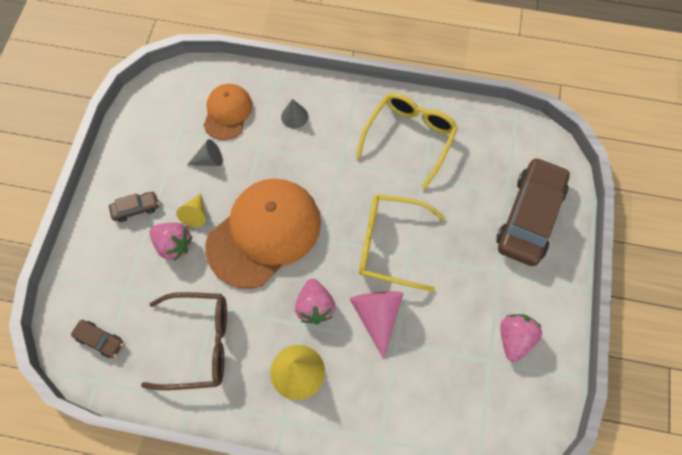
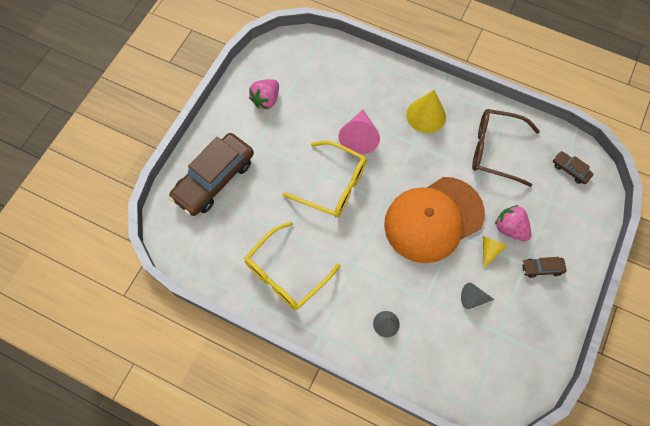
camera: 165 degrees left, 0 degrees up
(227, 112) = (450, 345): orange cap -> none
(315, 307) = (404, 154): pink strawberry -> none

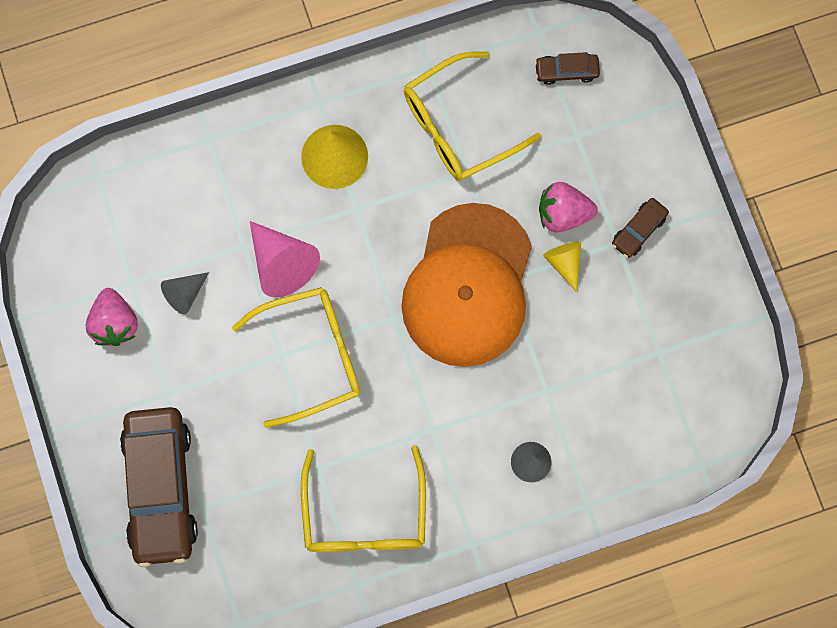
camera: 45 degrees left, 10 degrees up
(473, 298) = (597, 340): grey cone -> grey cone (185, 294)
(495, 150) = (459, 126): brown glasses -> yellow glasses

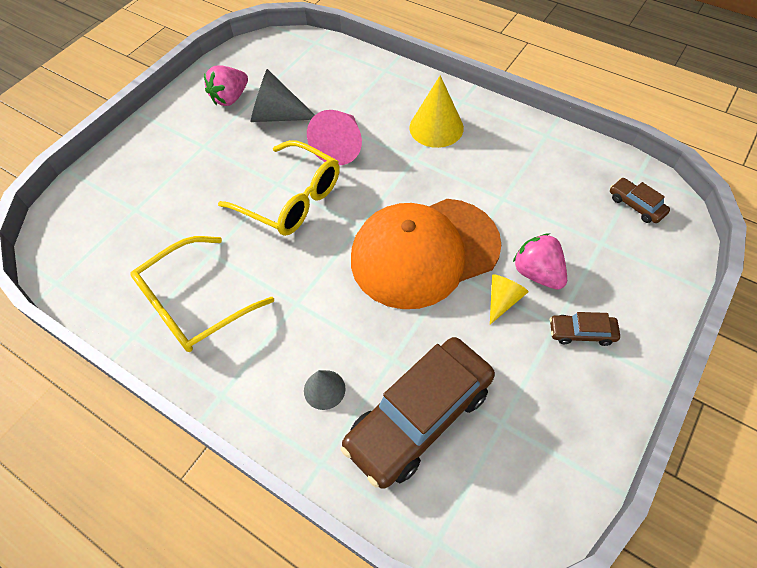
camera: 55 degrees right, 20 degrees down
(161, 488) = (134, 180): brown car -> brown car (419, 417)
(185, 294) = (277, 116): grey cone -> grey cone, size x1.71
(459, 126) = (527, 173): yellow glasses -> none

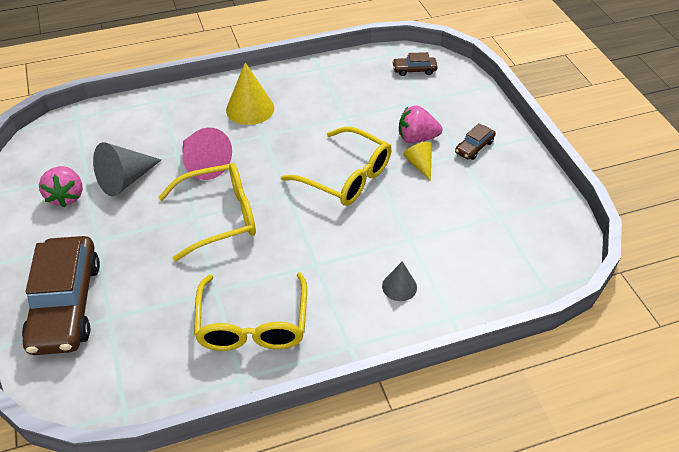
camera: 55 degrees left, 10 degrees down
(419, 417) = (462, 251): brown car -> brown car (66, 304)
(424, 252) = (346, 177): orange cap -> yellow glasses

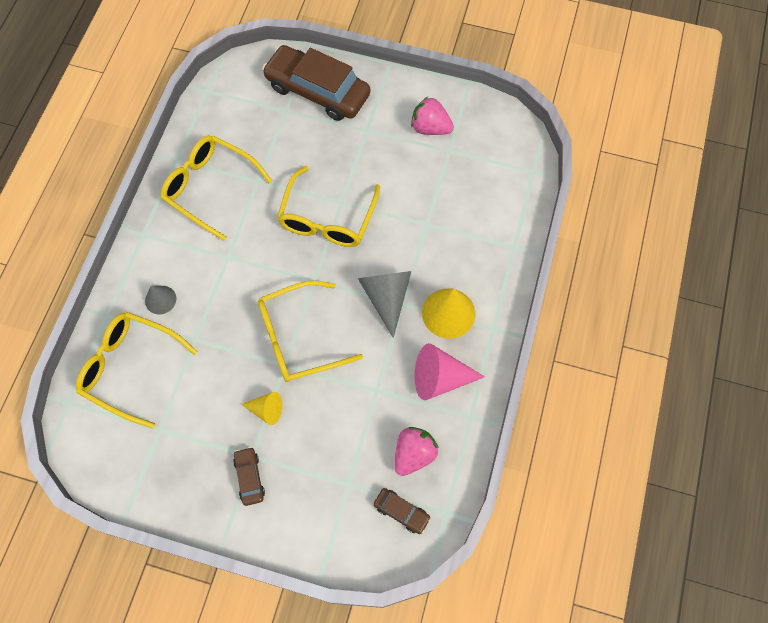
camera: 125 degrees right, 20 degrees up
(125, 180) = (420, 174): grey cone -> grey cone (386, 297)
(203, 163) = (399, 238): pink cone -> pink cone (440, 378)
(414, 70) = (401, 512): brown car -> brown car turned 90 degrees clockwise
(416, 138) = (300, 433): pink strawberry -> pink strawberry (413, 454)
(476, 266) = (130, 368): none -> yellow glasses

